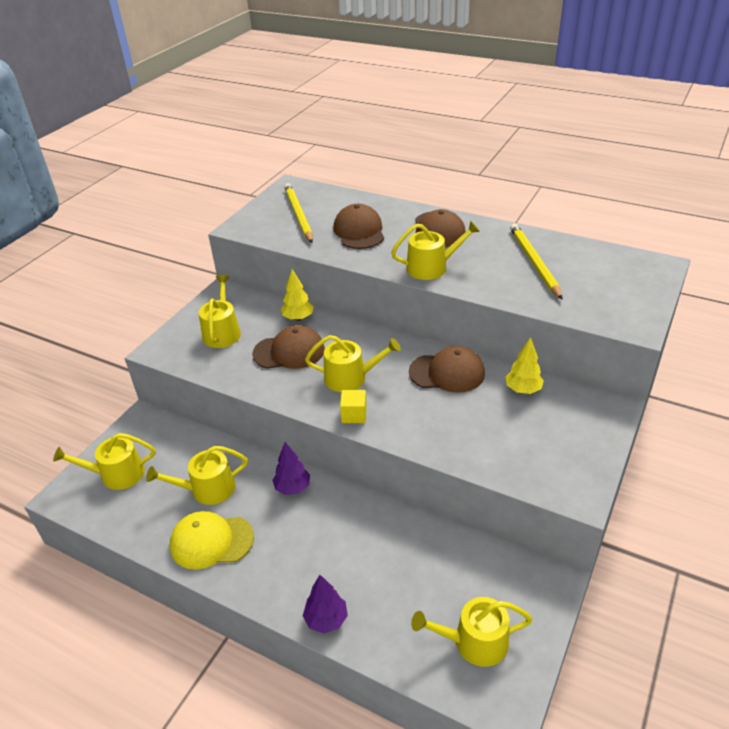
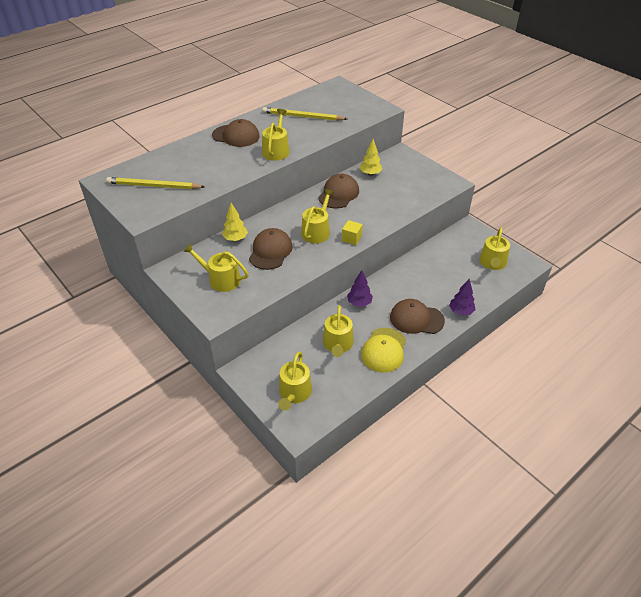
camera: 70 degrees left, 5 degrees up
(359, 231) = (206, 166): brown cap -> brown cap (416, 319)

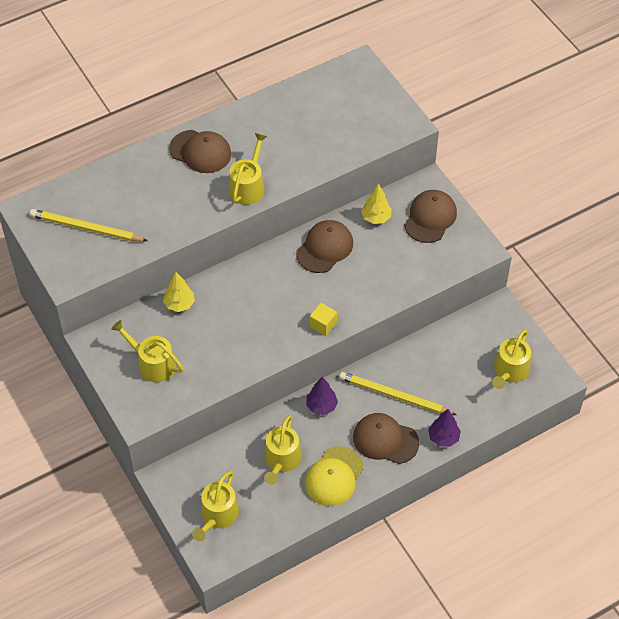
camera: 10 degrees right, 10 degrees up
(270, 251) = (219, 330): brown cap -> brown cap (430, 218)
(302, 116) = (295, 126): yellow pencil -> yellow pencil (394, 396)
(317, 231) = (282, 306): yellow watering can -> none

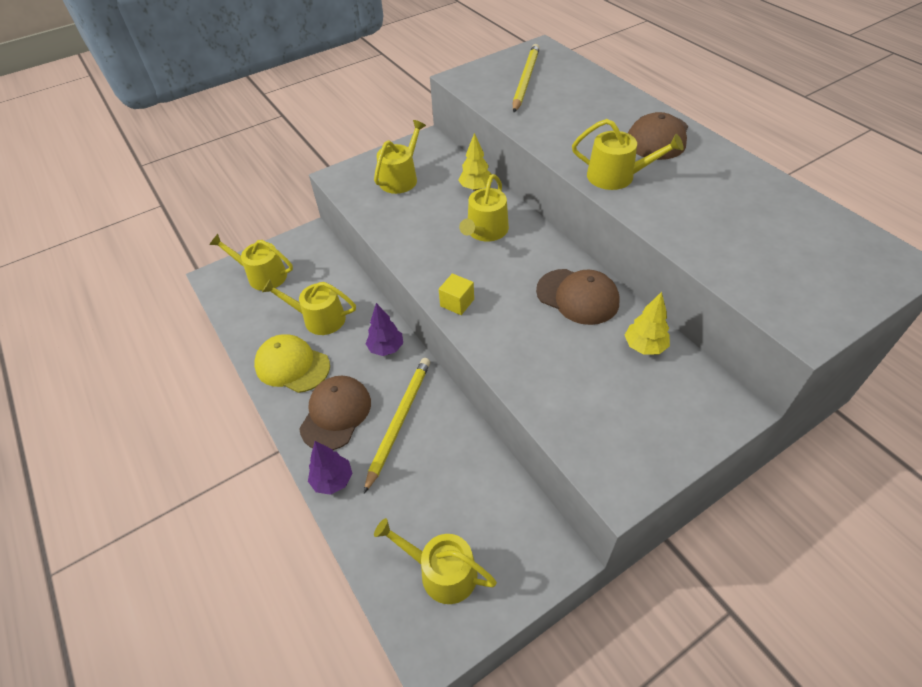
camera: 90 degrees right, 5 degrees down
(241, 300) = (485, 231): none -> yellow watering can
(430, 218) = (665, 413): brown cap -> none

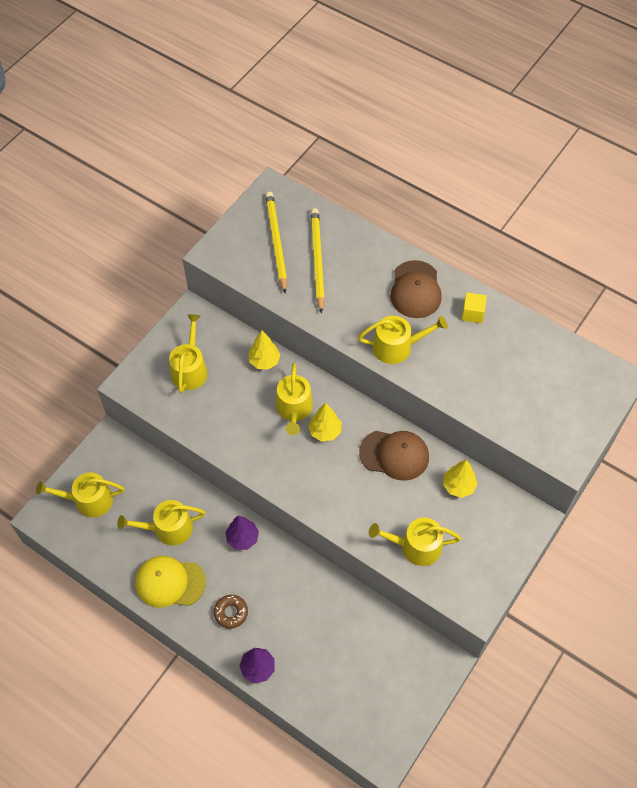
camera: 25 degrees left, 10 degrees up
(336, 414) = (231, 613): brown cap -> brown donut
(399, 421) = (285, 600): yellow pencil -> yellow pencil (317, 260)
(441, 572) = (370, 704): yellow watering can -> yellow watering can (415, 546)
(457, 303) = (302, 492): yellow cube -> yellow cube (472, 313)
(509, 257) = (325, 431): none -> yellow tree

